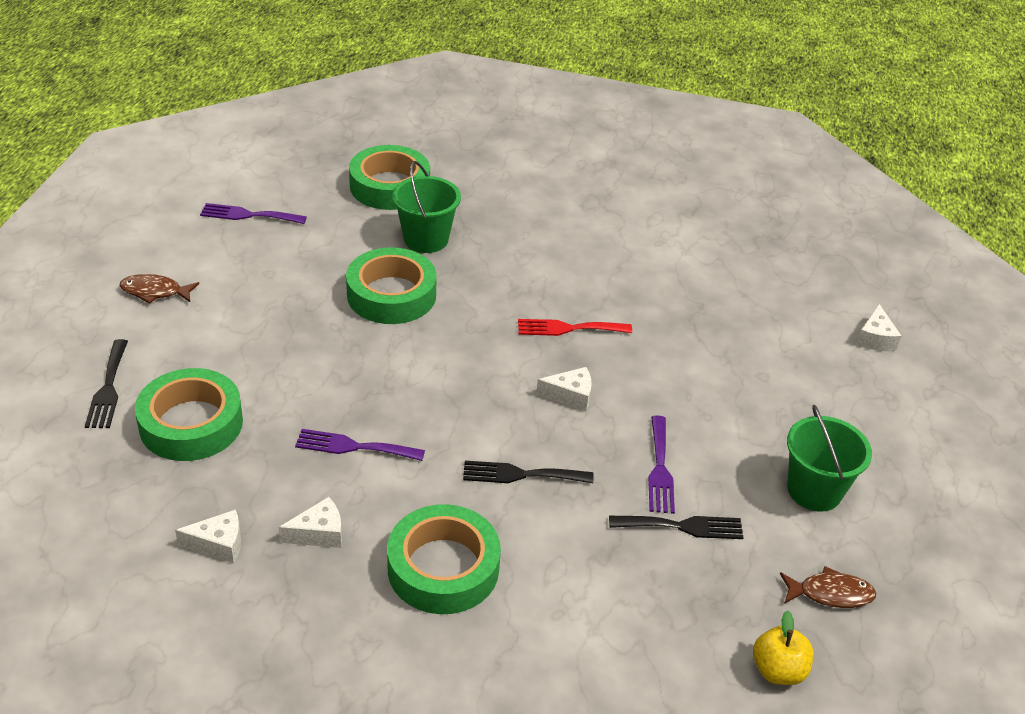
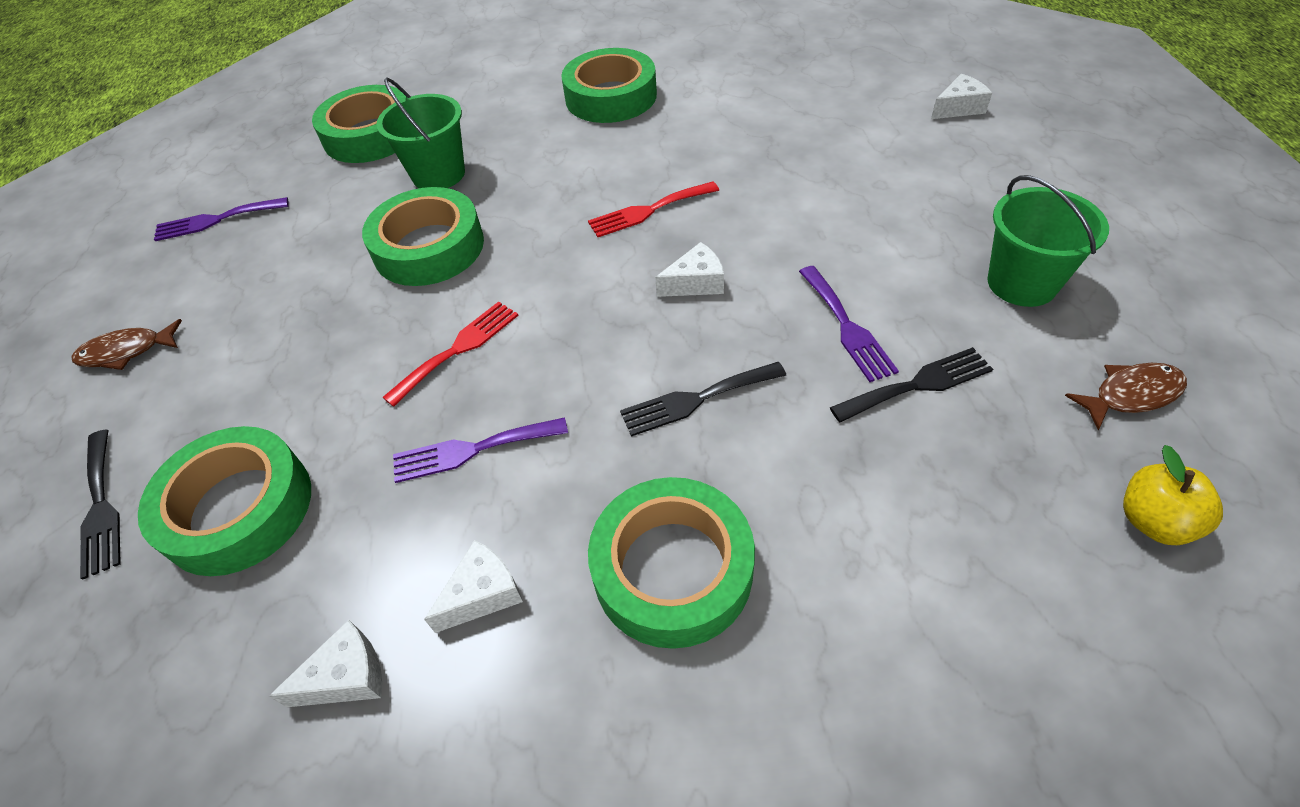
camera: 15 degrees left, 10 degrees up
(376, 377) = (458, 349): none -> red fork
(595, 222) = (611, 97): none -> green tape
(875, 338) = (958, 108): white cheese -> white cheese turned 105 degrees counterclockwise

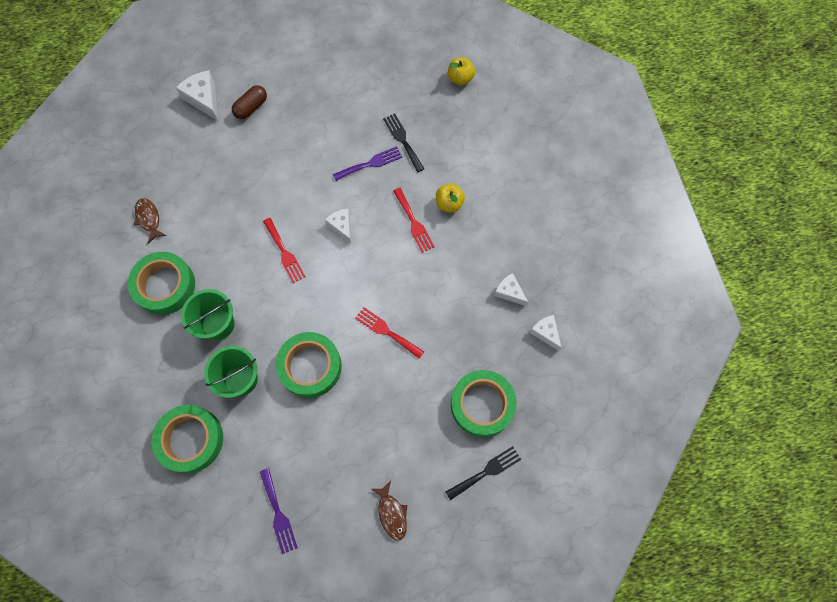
camera: 100 degrees left, 20 degrees up
(472, 450) = (445, 311): purple fork -> none
(672, 569) = (493, 227): green tape -> none
(696, 399) = (414, 223): black fork -> red fork
(745, 472) = (449, 203): none -> yellow apple
(954, 159) = (251, 107): none -> brown capsule
(958, 108) = (203, 99): white cheese -> white cheese, size x1.53
(1022, 283) = (344, 95): green bucket -> green bucket (218, 324)
(1131, 395) = (405, 71): brown fish -> brown fish (149, 219)

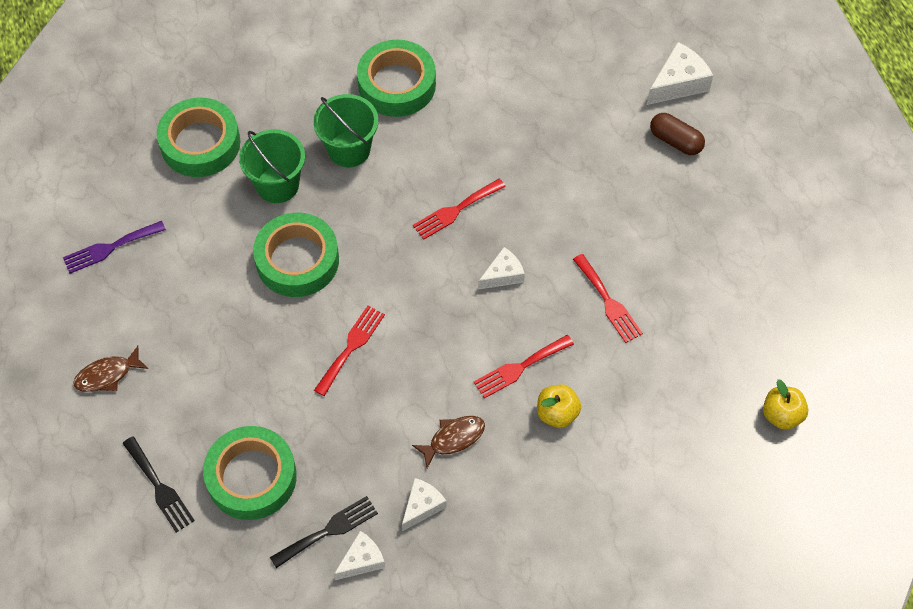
camera: 85 degrees right, 10 degrees down
(149, 219) = (488, 52): brown fish -> brown fish (453, 439)
(370, 163) = (608, 302): purple fork -> red fork
(403, 140) = (654, 341): black fork -> black fork (328, 530)

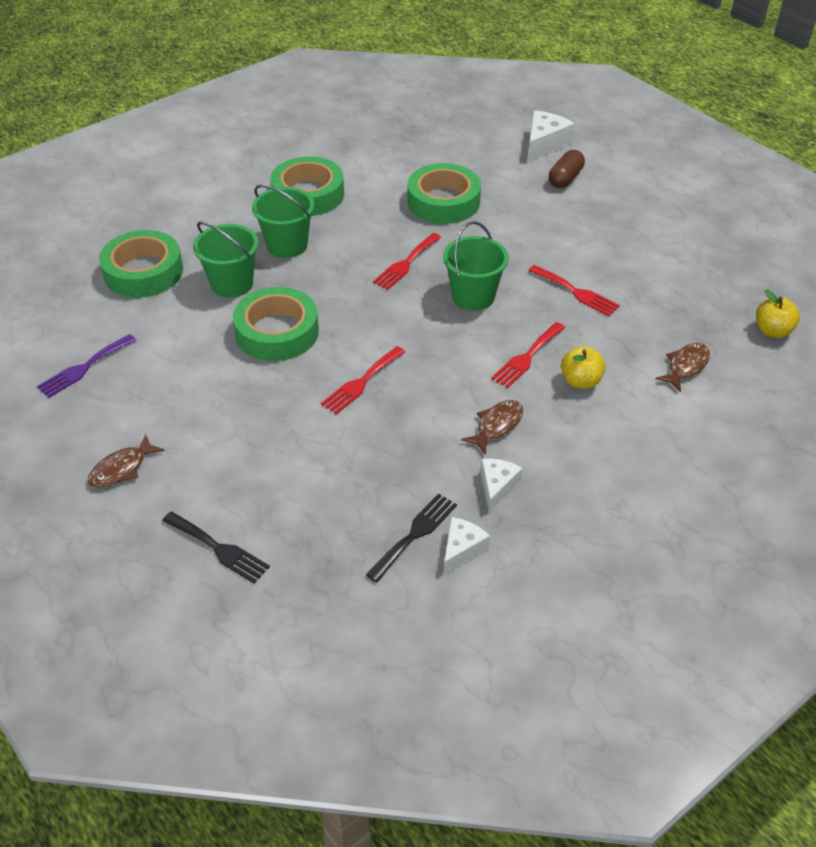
camera: 20 degrees left, 15 degrees down
(251, 477) = (313, 512): green tape -> green tape (443, 201)
(351, 347) = (361, 382): red fork -> red fork turned 150 degrees counterclockwise
(503, 275) = (473, 296): white cheese -> green bucket
(669, 430) = (686, 366): none -> brown fish
(675, 141) = (565, 178): brown capsule -> brown capsule turned 75 degrees counterclockwise

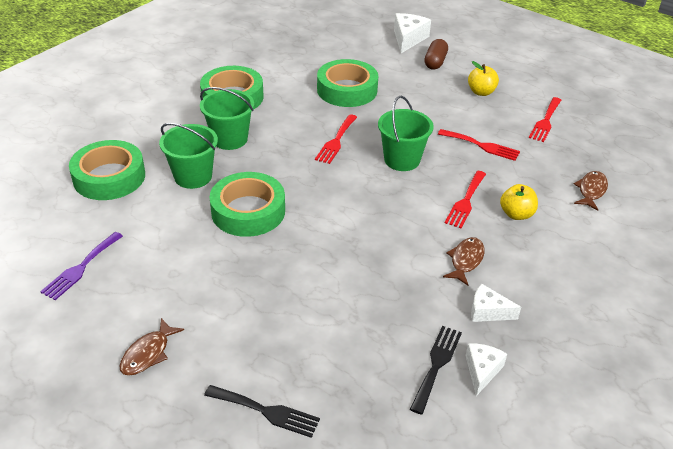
camera: 15 degrees left, 5 degrees down
(361, 382) = (338, 242): red fork -> red fork (545, 121)
(497, 487) = (488, 311): white cheese -> white cheese turned 75 degrees counterclockwise
(772, 331) = (641, 155): yellow apple -> yellow apple (481, 92)

